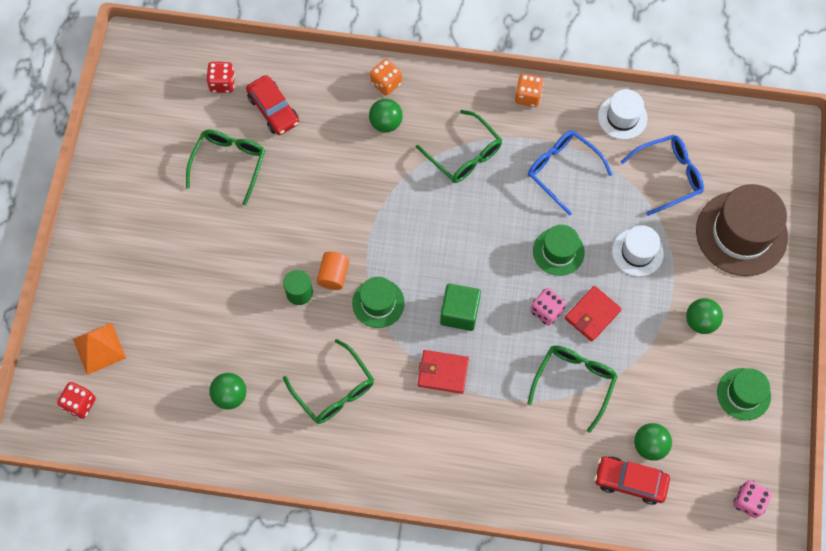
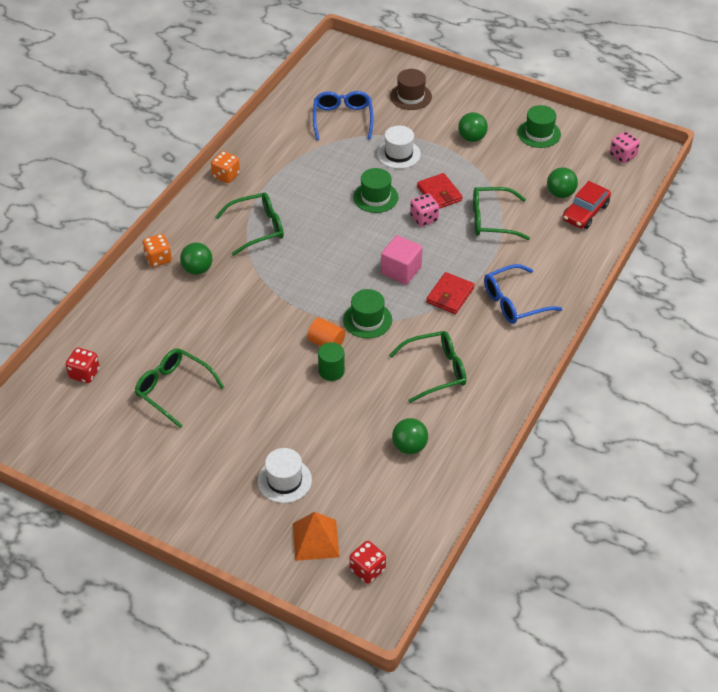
camera: 70 degrees left, 20 degrees down
(273, 110) = (136, 343): red car -> none
(459, 313) = (401, 270): green cube -> pink cube
(562, 170) = (305, 175): blue glasses -> blue glasses (514, 302)
(574, 382) = (492, 220): green glasses -> green glasses turned 45 degrees counterclockwise
(622, 117) = (277, 128): white hat -> white hat (284, 480)
(741, 233) = (410, 96): brown hat -> brown hat, size x0.56

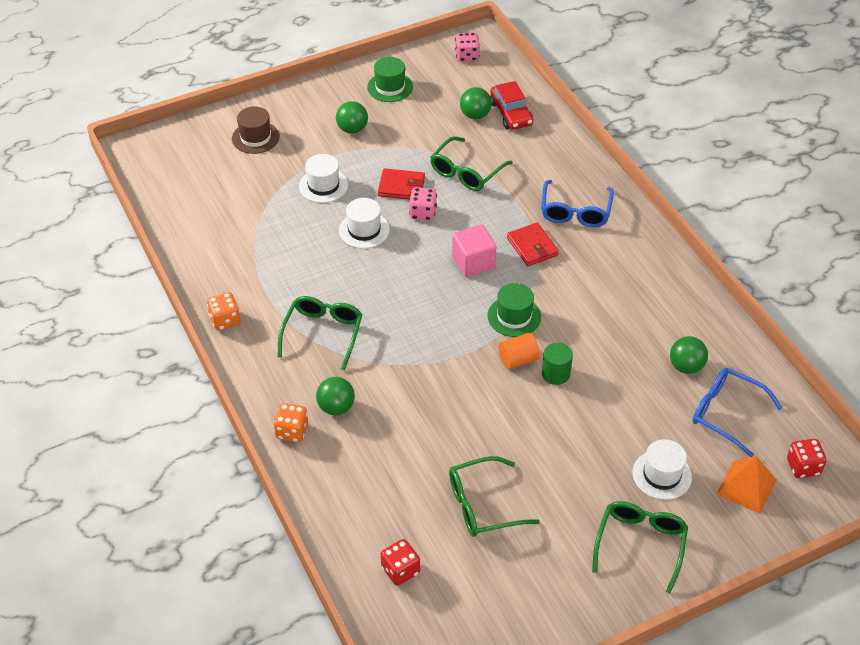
camera: 55 degrees left, 0 degrees up
(342, 119) = (236, 197): blue glasses -> blue glasses (726, 413)
(375, 197) = (364, 230): green hat -> white hat
(435, 371) = (612, 303): green glasses -> green glasses (640, 544)

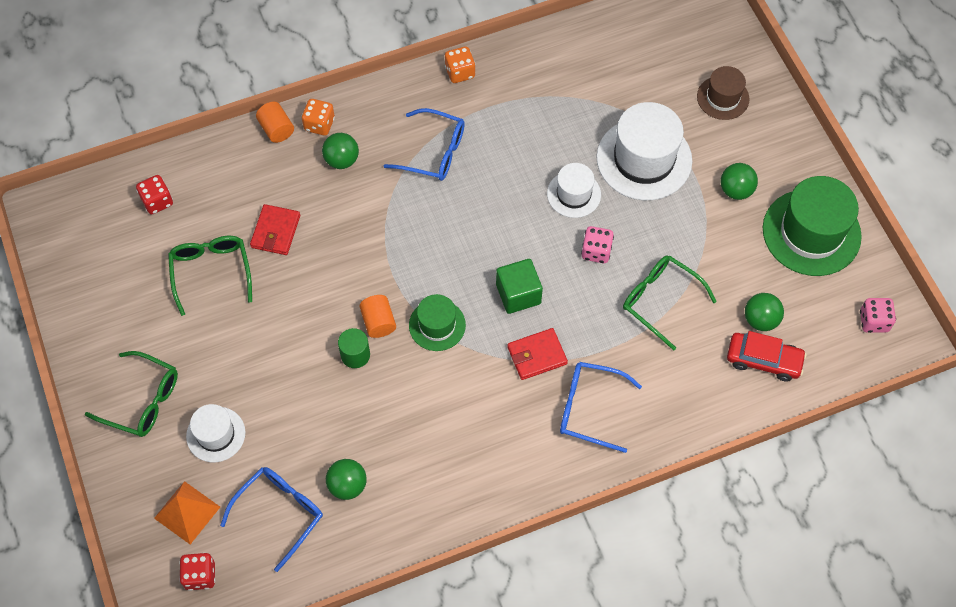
camera: 95 degrees right, 15 degrees up
(299, 469) = (276, 129): none -> orange cylinder
(323, 185) = (644, 159): white hat -> white hat, size x1.78
(323, 333) = (433, 152): green glasses -> blue glasses
(390, 87) = (811, 232): green hat -> green hat, size x1.78
(401, 187) = (638, 233): red wallet -> red wallet (275, 231)
(473, 262) = (518, 294): pink cube -> green cube
(511, 113) = (763, 360): red car -> red car turned 150 degrees counterclockwise

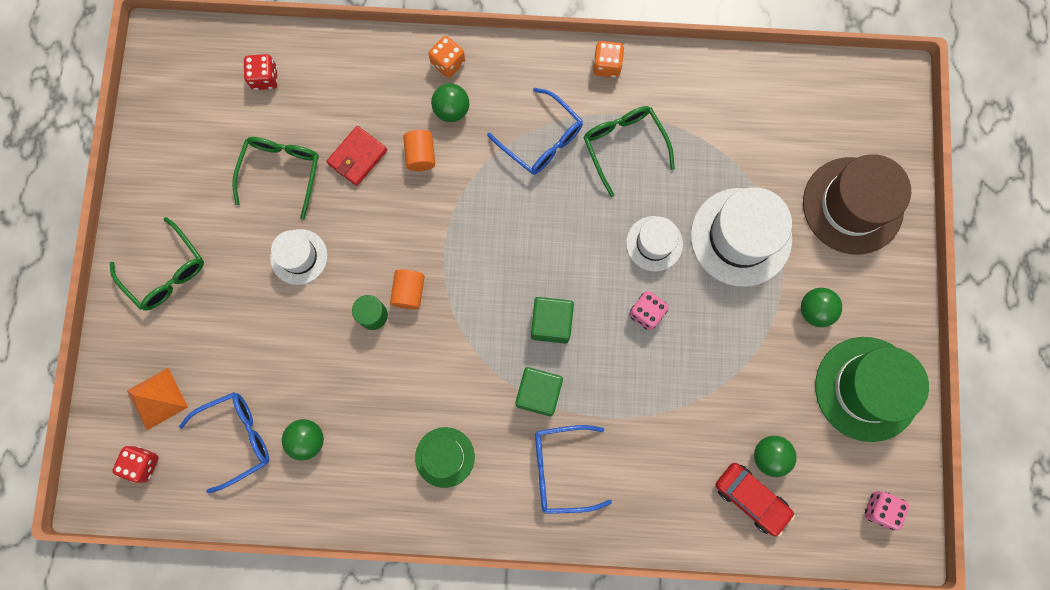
camera: 25 degrees right, 15 degrees up
(216, 434) = (214, 335): white hat -> white hat (299, 257)
(276, 129) = (406, 51): orange cylinder -> orange cylinder (420, 155)
(437, 325) = (461, 320): green hat -> green hat (445, 457)
(537, 355) = (538, 393): red wallet -> green cube
(589, 408) = (561, 469): blue glasses -> blue glasses turned 45 degrees counterclockwise
(660, 301) = (682, 392): green glasses -> green glasses (624, 146)
(723, 98) = (852, 205): brown hat -> brown hat, size x1.78

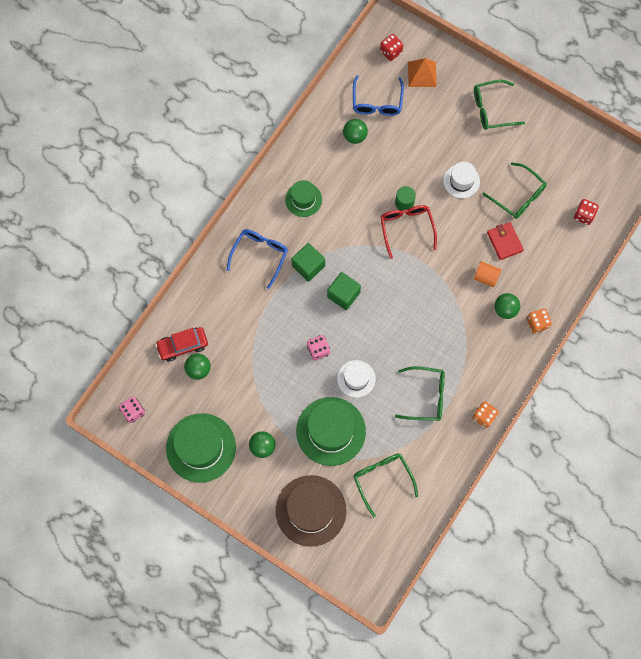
camera: 120 degrees right, 5 degrees down
(409, 292) = (406, 228): orange cylinder -> red glasses
(541, 140) = (457, 351): blue glasses -> none
(741, 237) = (331, 431): white hat -> green hat
(760, 142) = (382, 479): none -> green glasses

